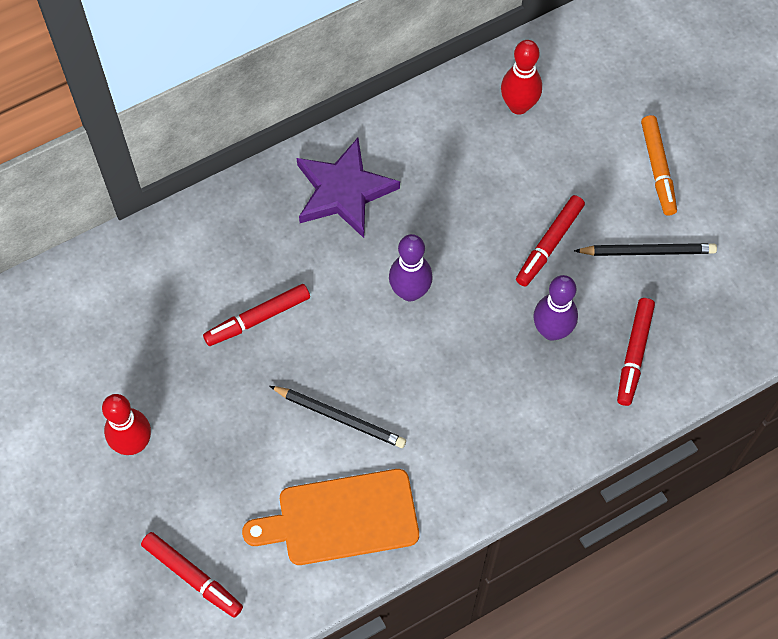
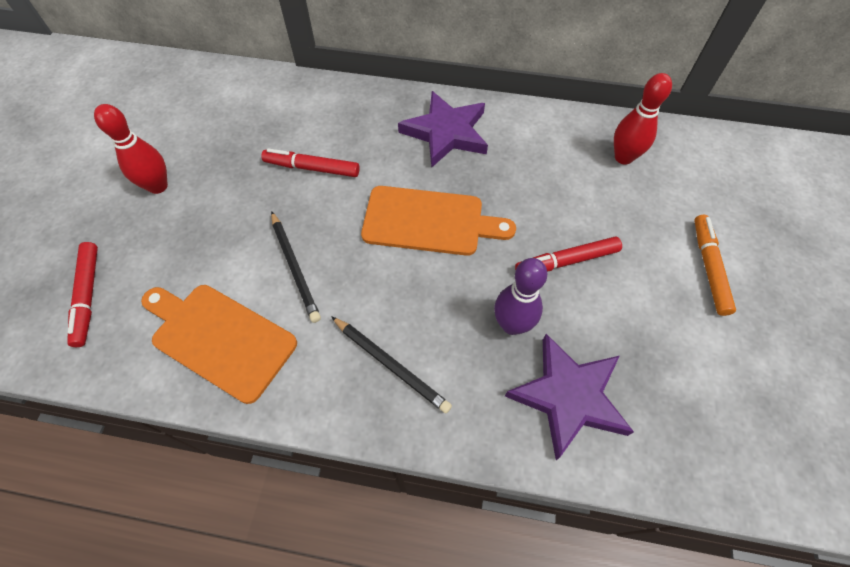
camera: 40 degrees right, 5 degrees down
(410, 292) = (429, 221): purple bowling pin -> orange cutting board
(634, 354) = (568, 396): red marker -> purple star
(647, 251) = (649, 323): black pencil -> black pencil (390, 365)
(657, 169) = (708, 267): orange marker -> orange marker turned 150 degrees clockwise

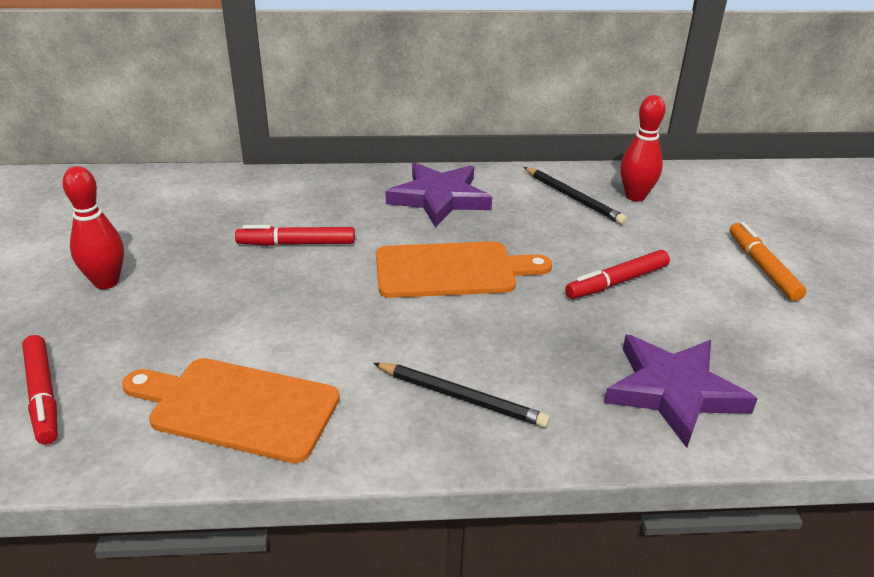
camera: 15 degrees left, 25 degrees down
(294, 267) = (309, 330): black pencil -> black pencil (573, 198)
(512, 324) = (583, 341): purple bowling pin -> none

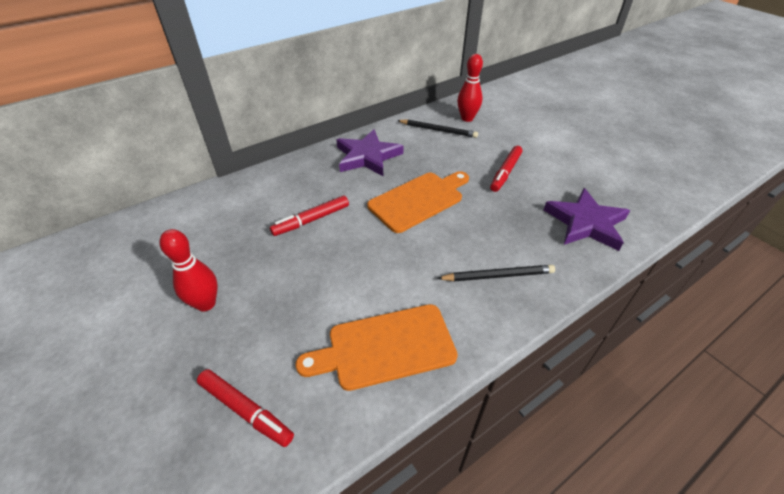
camera: 30 degrees left, 10 degrees up
(762, 267) = (558, 138): orange marker -> none

